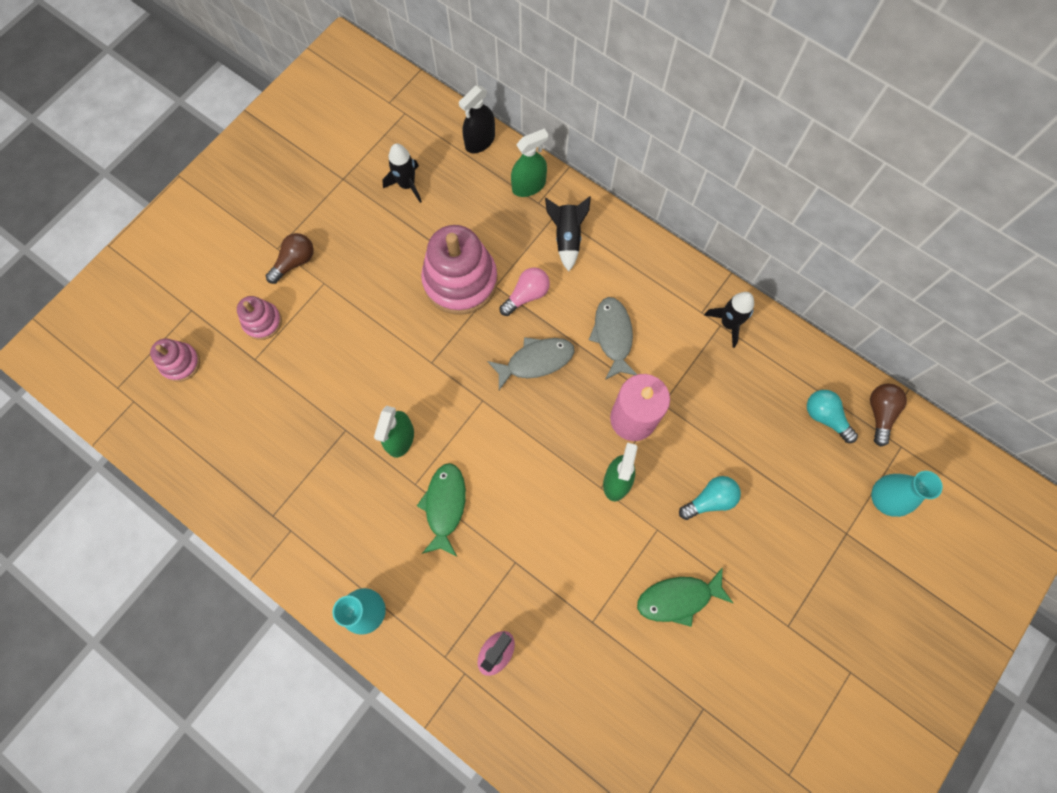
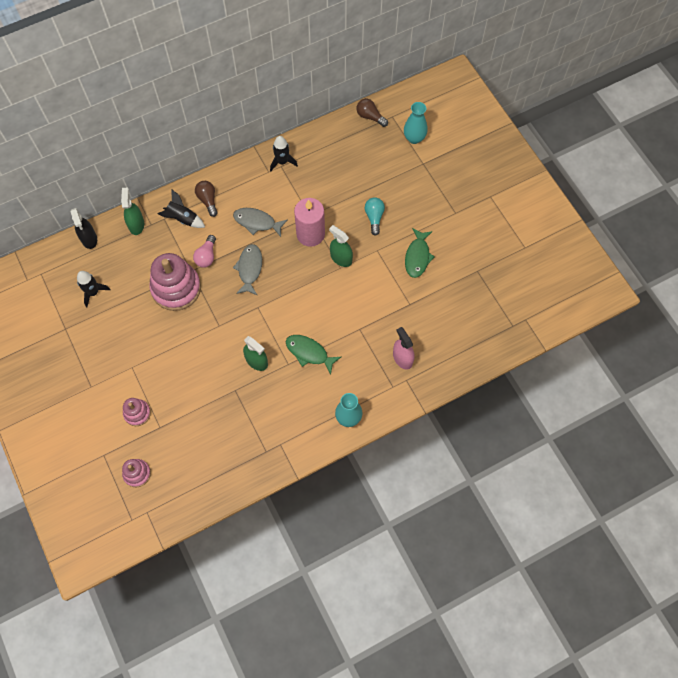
camera: 65 degrees left, 5 degrees down
(295, 262) = (107, 379): brown light bulb -> brown light bulb (208, 200)
(526, 295) = (206, 256): pink light bulb -> pink light bulb turned 150 degrees counterclockwise
(825, 417) = (359, 142): turquoise light bulb -> none

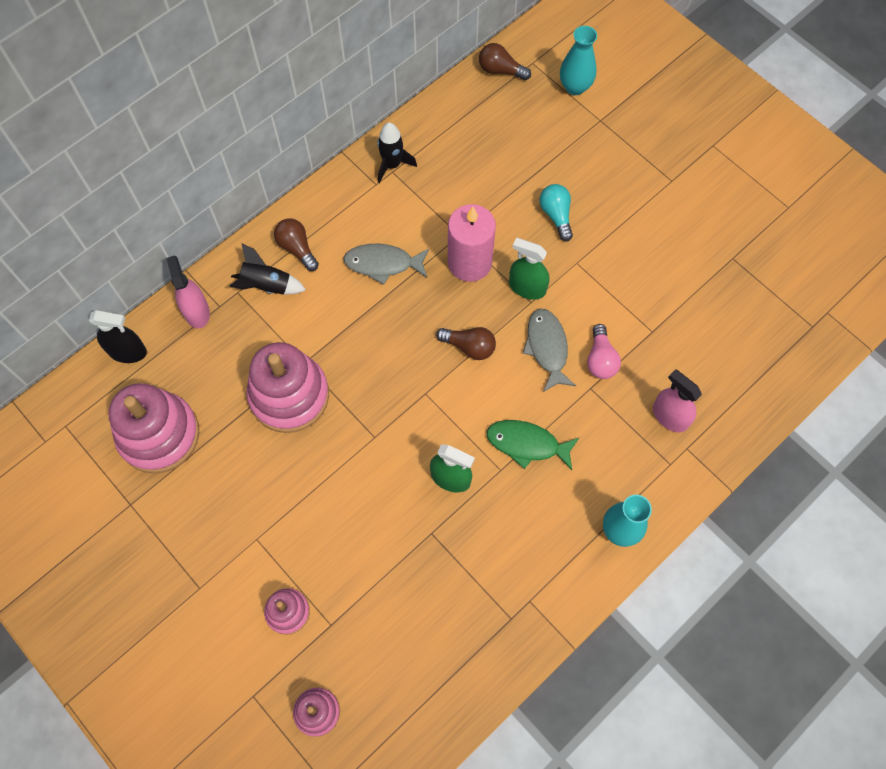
camera: 15 degrees left, 0 degrees up
(89, 238) = (127, 351): black spray bottle -> black spray bottle turned 45 degrees counterclockwise
(93, 292) = (159, 435): black rocket -> pink stacking toy
(136, 224) = (197, 312): green spray bottle -> pink spray bottle
(206, 256) = (321, 334): pink light bulb -> pink light bulb (600, 359)
(249, 269) = (394, 337): grey fish -> grey fish (547, 348)
(293, 286) = (469, 347): none -> brown light bulb
(417, 257) = (639, 258): green fish -> none

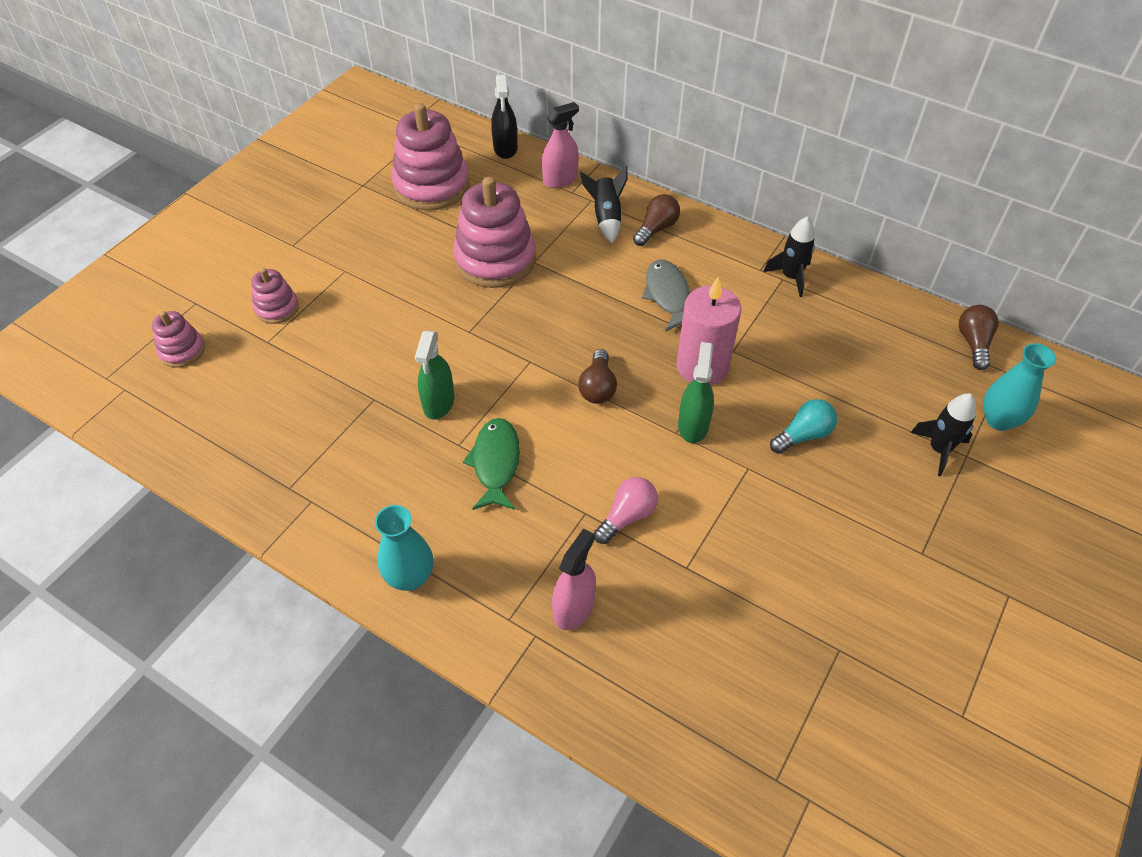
camera: 75 degrees right, 15 degrees down
(547, 348) = (622, 459): grey fish -> none
(591, 134) = (939, 449): none -> black rocket
(600, 359) = (627, 516): pink light bulb -> pink light bulb turned 150 degrees clockwise

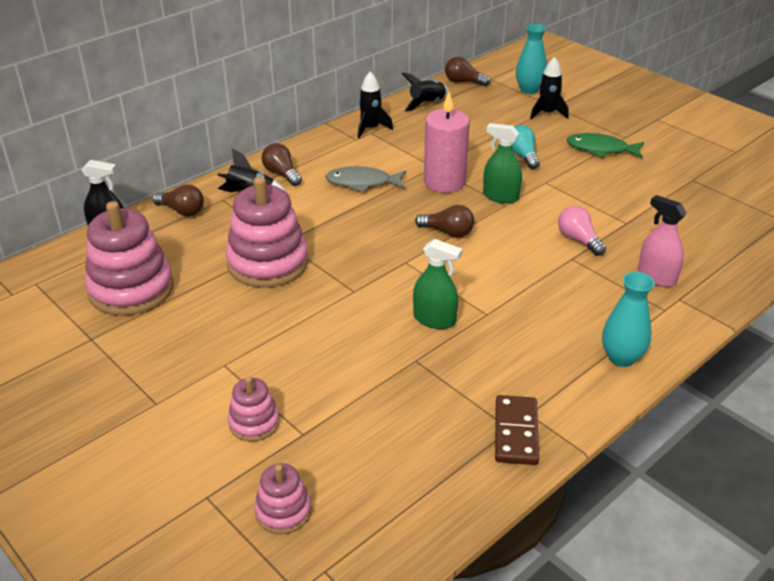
camera: 75 degrees left, 15 degrees down
(284, 493) = (516, 432): none -> brown domino
(495, 463) = (512, 296): green fish -> green fish (601, 149)
(560, 179) = (182, 211): pink spray bottle -> brown light bulb
(886, 316) = (427, 104): none -> black rocket

